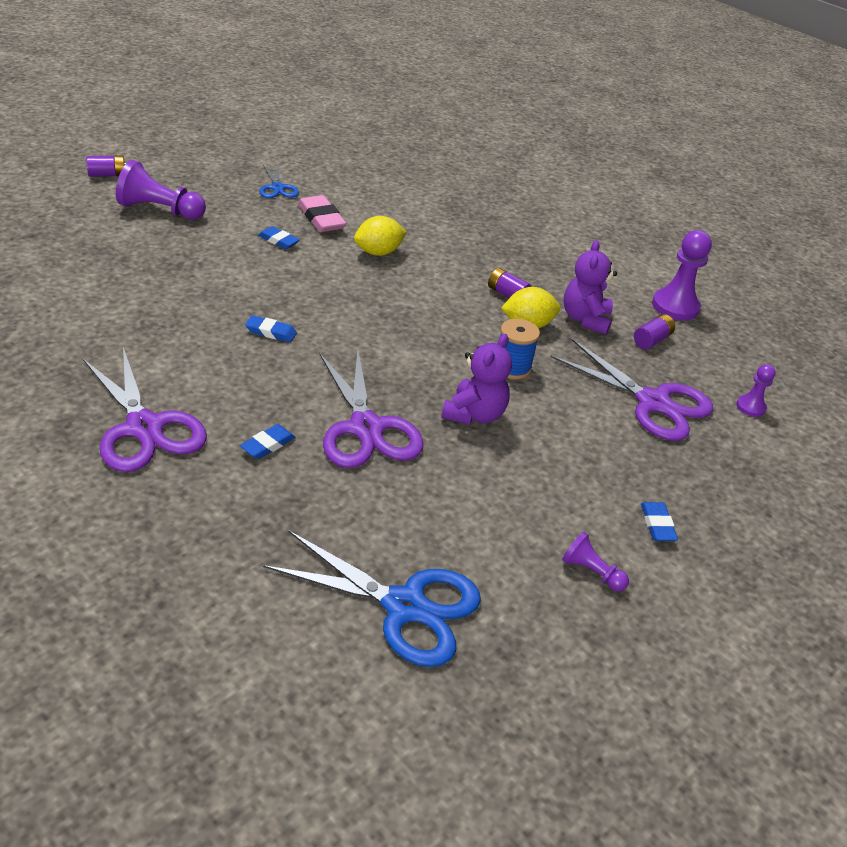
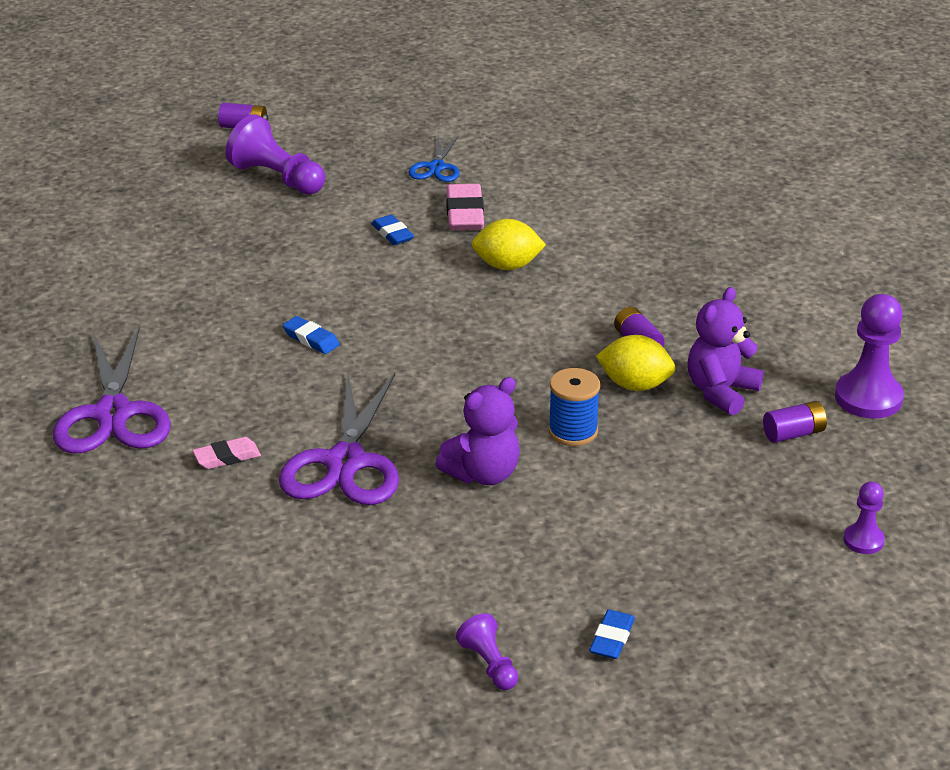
camera: 30 degrees right, 5 degrees down
(268, 445) = (227, 457): blue eraser -> pink eraser
(404, 606) = (259, 643): blue scissors -> none
(652, 402) = (727, 507): purple scissors -> none

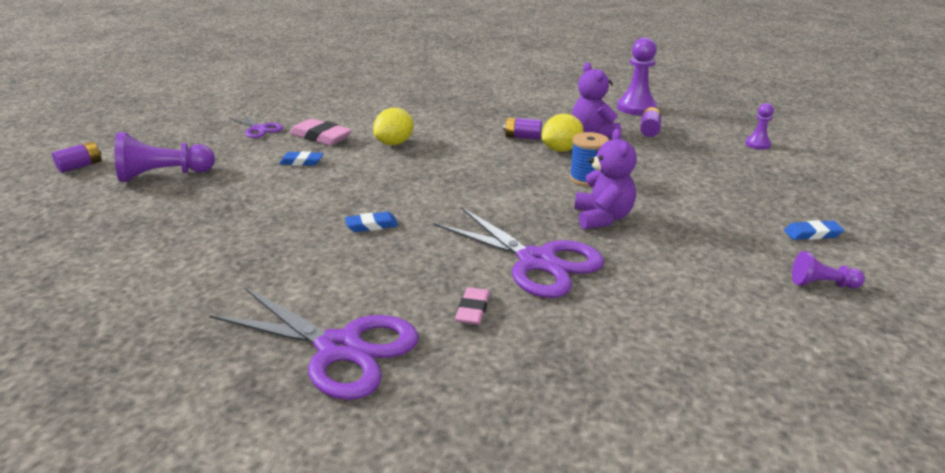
camera: 55 degrees left, 5 degrees down
(436, 167) = (259, 129): blue scissors -> purple scissors
(612, 638) = (812, 234): blue eraser -> blue eraser turned 60 degrees counterclockwise

